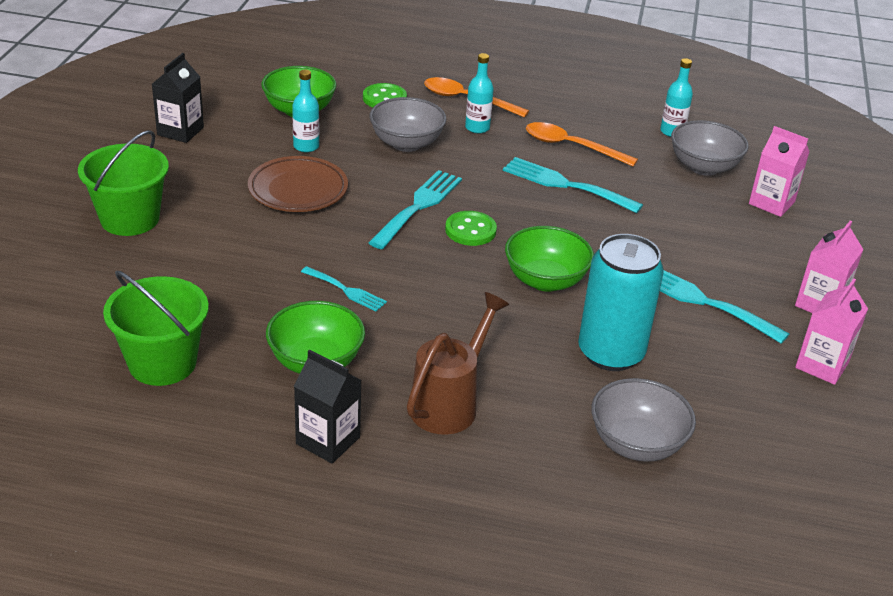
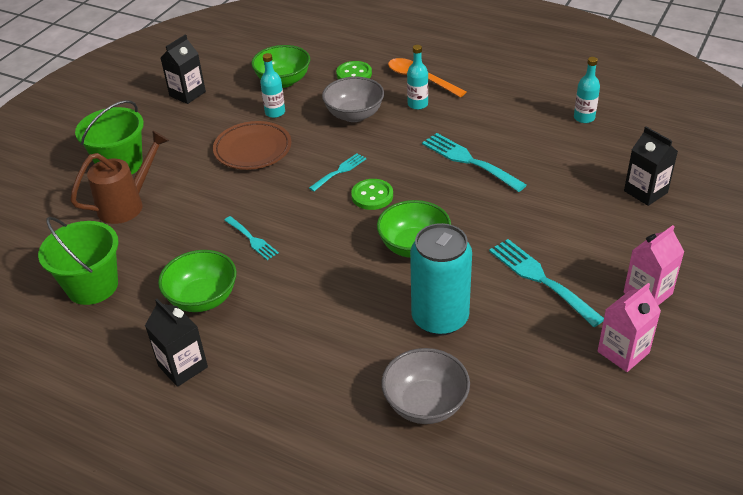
camera: 20 degrees right, 5 degrees up
(418, 206) = (339, 171): turquoise fork -> turquoise fork, size x0.58
(450, 403) = (289, 347): brown watering can -> brown watering can (127, 204)
(571, 146) = (489, 126): orange spoon -> none
(703, 167) = (598, 153): grey bowl -> none
(771, 203) = (645, 192): pink carton -> black carton

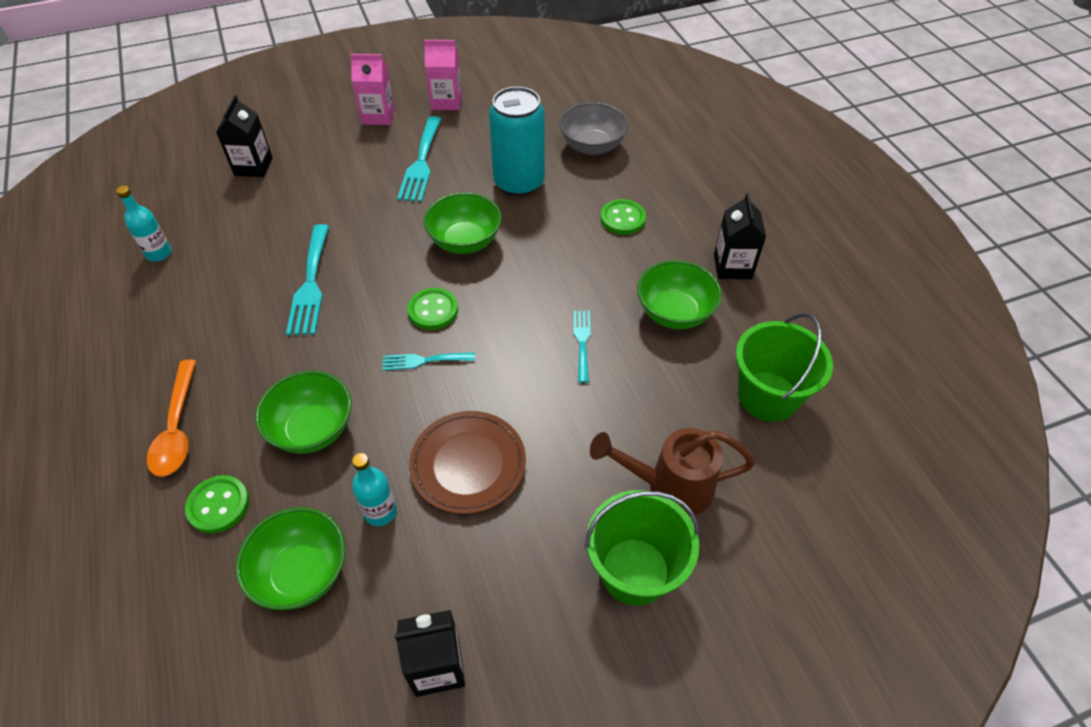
camera: 140 degrees left, 10 degrees up
(316, 347) = (622, 218): none -> green button
(354, 115) = (313, 429): grey bowl -> green bowl
(417, 104) = (240, 390): turquoise bottle -> none

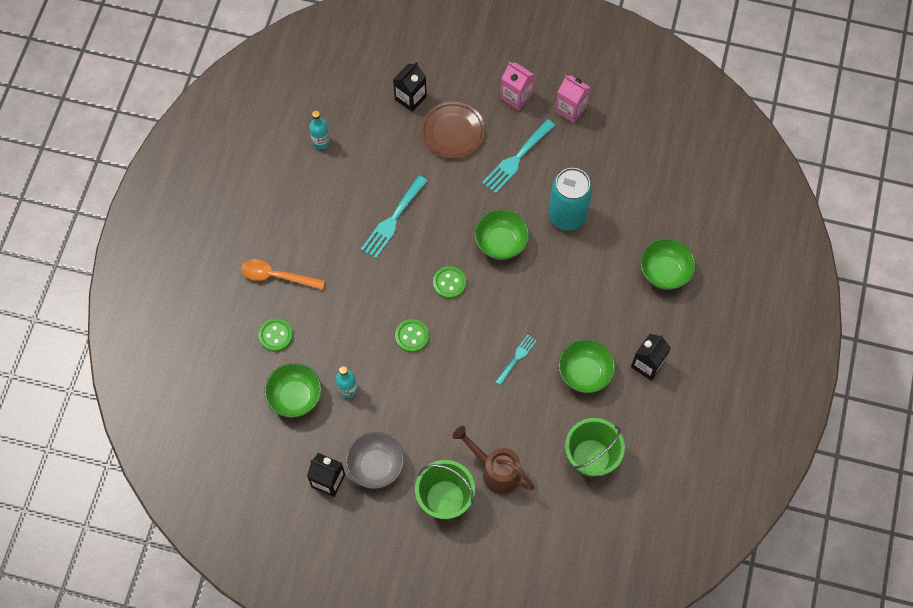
camera: 35 degrees right, 15 degrees up
(177, 428) = (277, 276): orange spoon -> orange spoon turned 75 degrees clockwise
(313, 429) = (342, 320): green bowl -> green bowl (664, 272)
(424, 360) = (423, 314): turquoise fork -> none
(468, 465) = (405, 392): brown plate -> brown plate (453, 132)
(592, 146) = (639, 212): grey bowl -> grey bowl (376, 466)
(622, 218) = (610, 285): green button -> green button (412, 336)

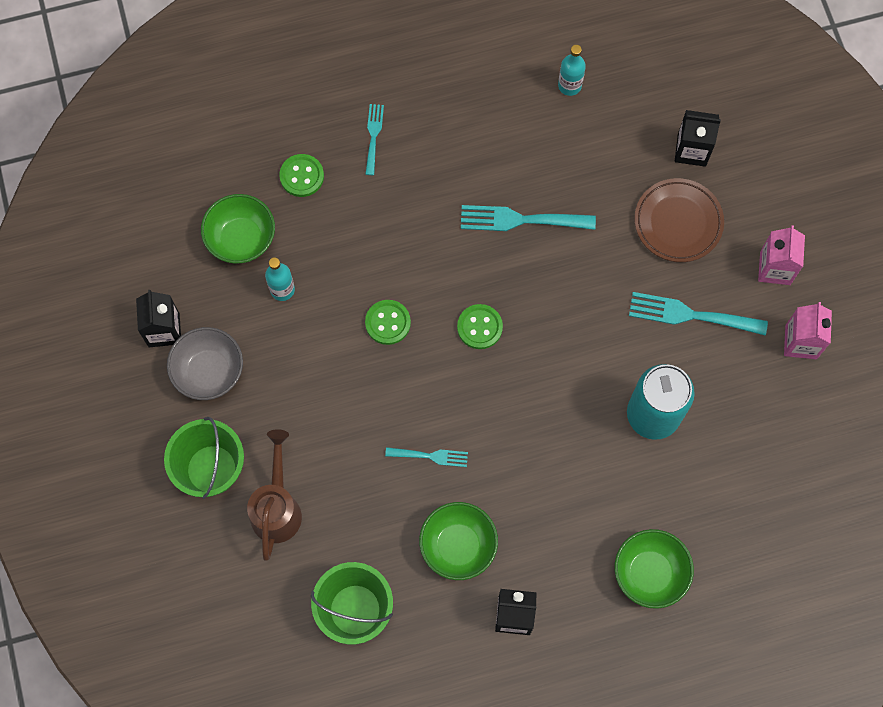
camera: 60 degrees right, 5 degrees up
(277, 276) = (373, 136): orange spoon -> turquoise fork
(501, 243) = (567, 357): green bowl -> none

